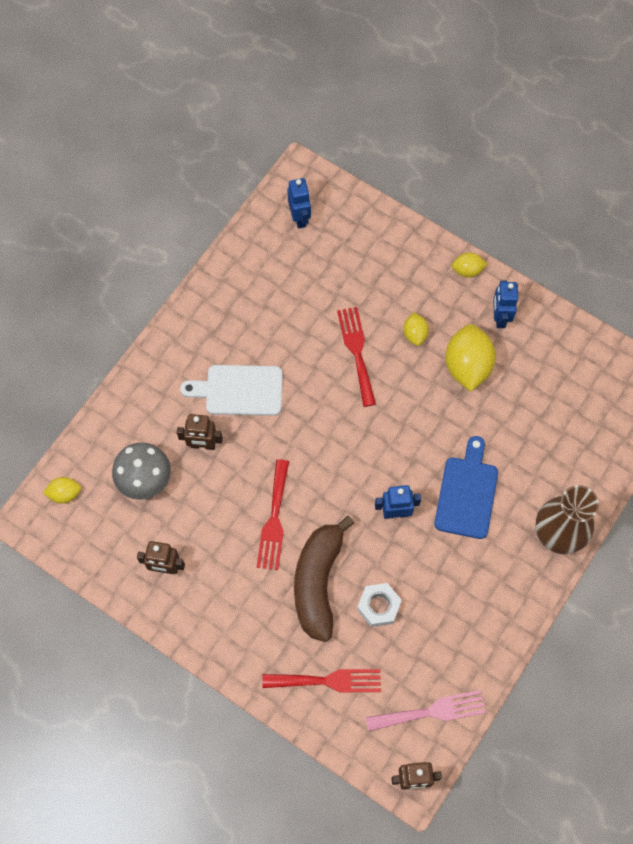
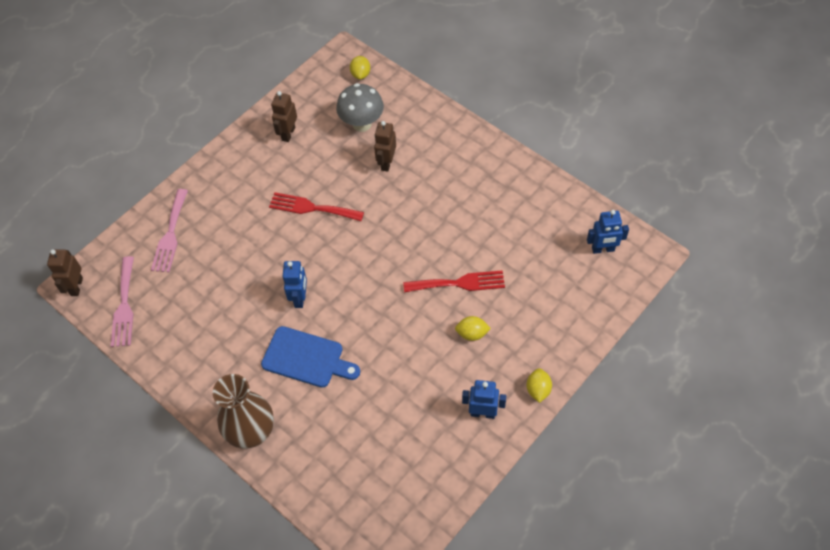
camera: 100 degrees right, 10 degrees down
(239, 390) = (432, 191): white cutting board -> none
(318, 582) = (252, 235): brown banana -> none
(328, 681) = (170, 234): red fork -> pink fork
(378, 606) = (221, 276): white nut -> none
(467, 366) = (433, 375): yellow lemon -> none

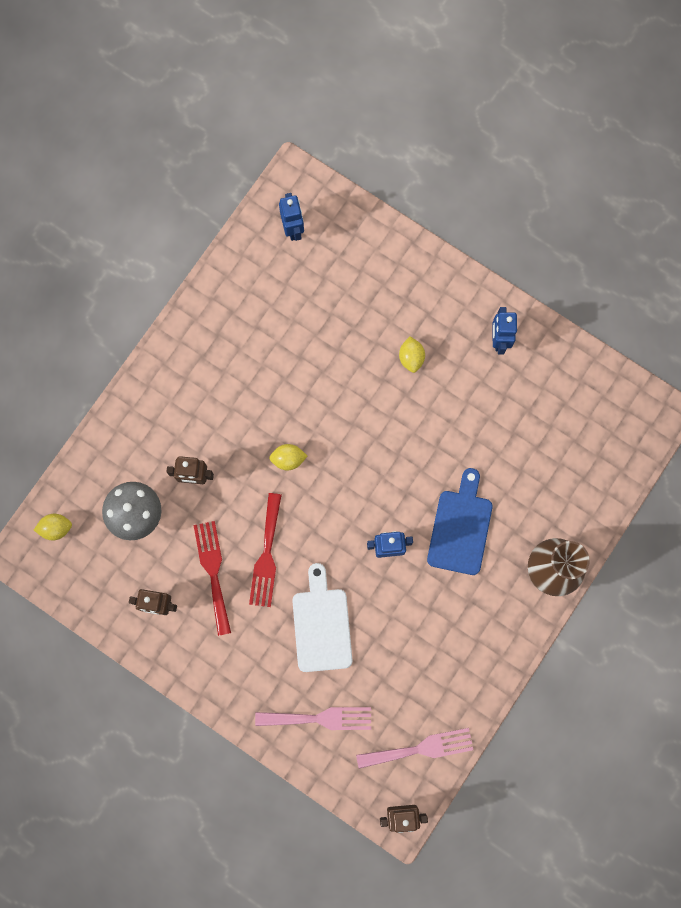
camera: 100 degrees left, 20 degrees up
(245, 242) = (322, 625): none -> white cutting board
(459, 283) = (351, 377): red fork -> red fork (213, 572)
(538, 390) = (467, 287): yellow lemon -> yellow lemon (288, 459)

